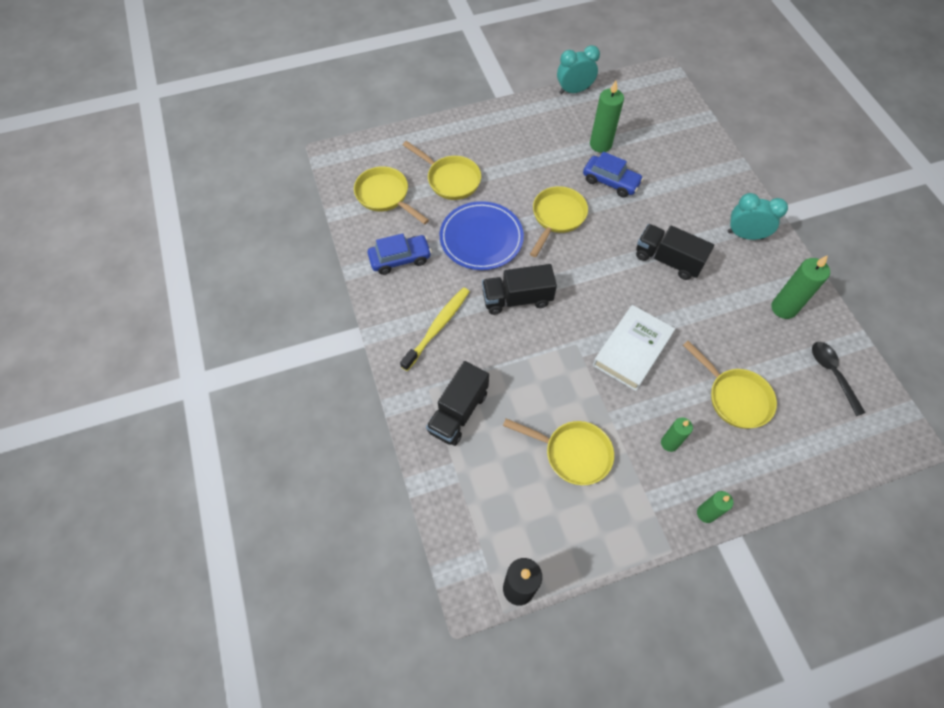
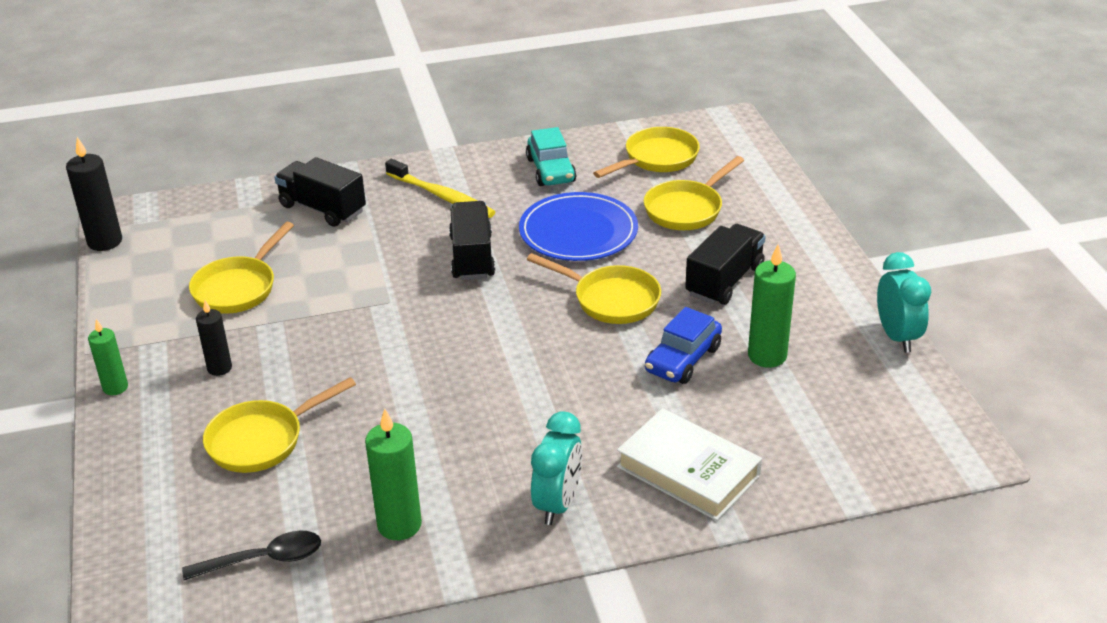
camera: 95 degrees right, 25 degrees down
(400, 259) = (551, 170): blue car -> turquoise car
(632, 350) = (366, 350): white book -> white book (688, 471)
(668, 260) = (517, 404): black truck -> black truck (724, 281)
(669, 443) = (219, 368): green candle -> black candle

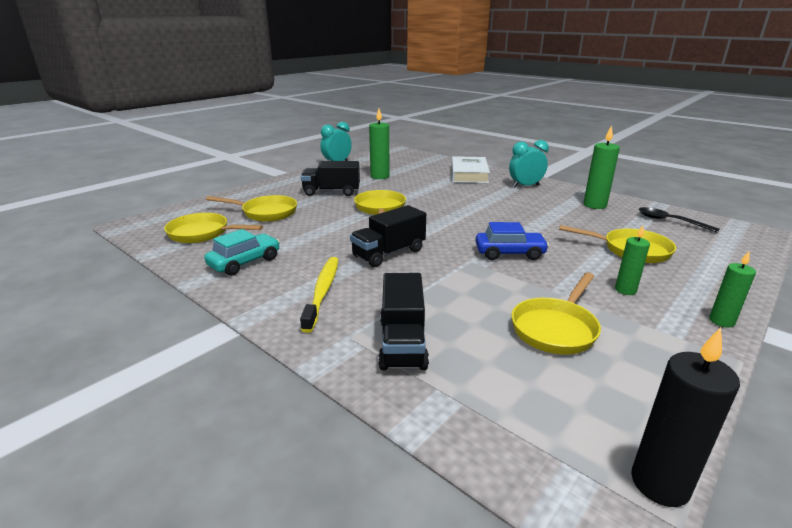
camera: 125 degrees left, 10 degrees down
(219, 368) = (625, 290): black candle -> green candle
(238, 288) = (556, 328): yellow pan -> yellow pan turned 135 degrees clockwise
(578, 232) = (322, 232): blue plate -> none
(683, 359) = (405, 187): blue car -> blue car (509, 253)

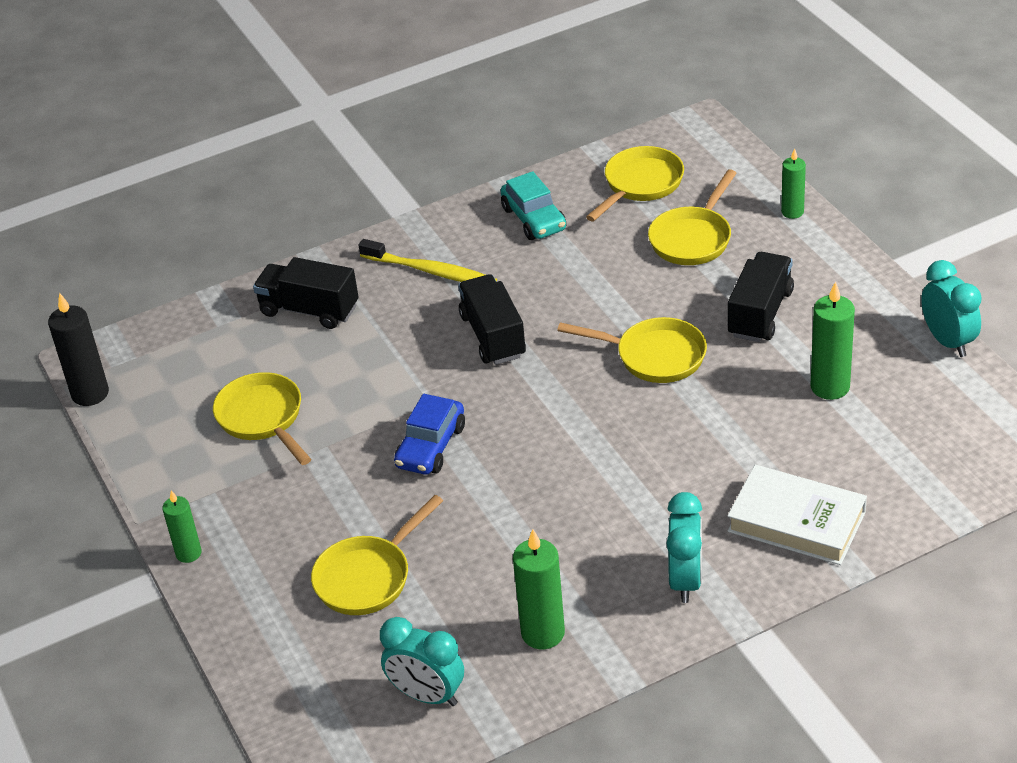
camera: 115 degrees right, 15 degrees up
(625, 290) = (287, 510): green candle -> green candle (792, 212)
(670, 221) = (427, 695): black spoon -> turquoise clock

